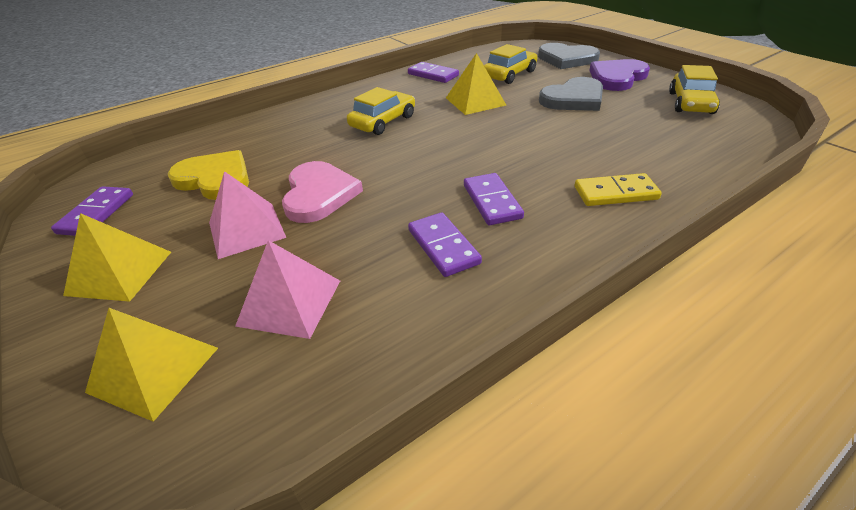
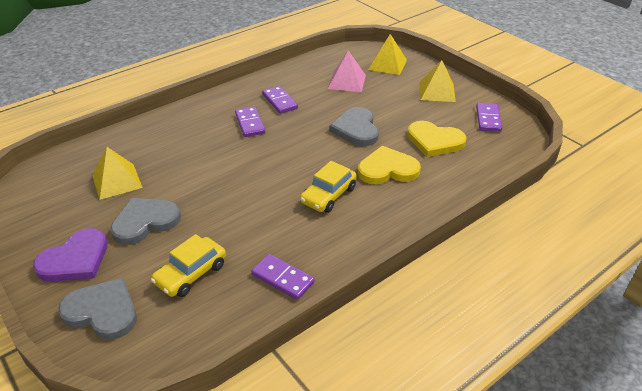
camera: 175 degrees right, 0 degrees up
(247, 229) = (388, 110): pink pyramid -> none
(303, 145) = (387, 169): none -> yellow heart
(319, 194) = (356, 129): pink heart -> grey heart
(475, 101) = (241, 222): yellow pyramid -> yellow pyramid (117, 181)
(615, 193) = (175, 127): yellow domino -> none
(690, 103) = (46, 211): yellow car -> none

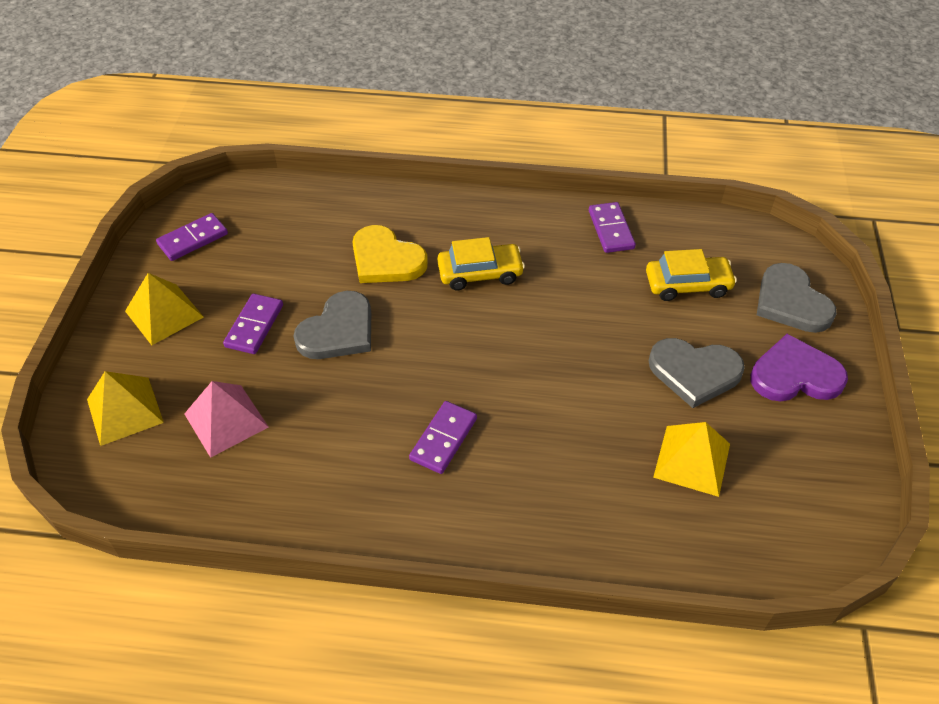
camera: 135 degrees left, 10 degrees up
(280, 101) = (358, 452): purple domino -> purple domino (254, 326)
(434, 141) = (290, 255): yellow heart -> none

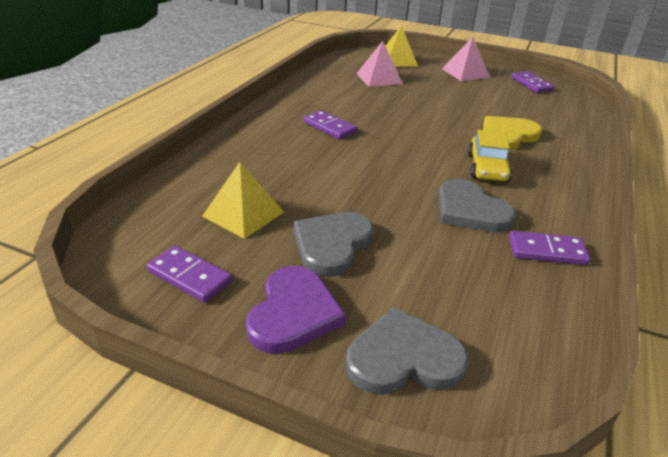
camera: 105 degrees right, 15 degrees down
(164, 314) = (465, 73): yellow pyramid -> pink pyramid
(254, 326) = (449, 91): purple domino -> purple domino (190, 276)
(338, 330) = (437, 112): grey heart -> grey heart (470, 210)
(687, 285) = (452, 279): yellow car -> none

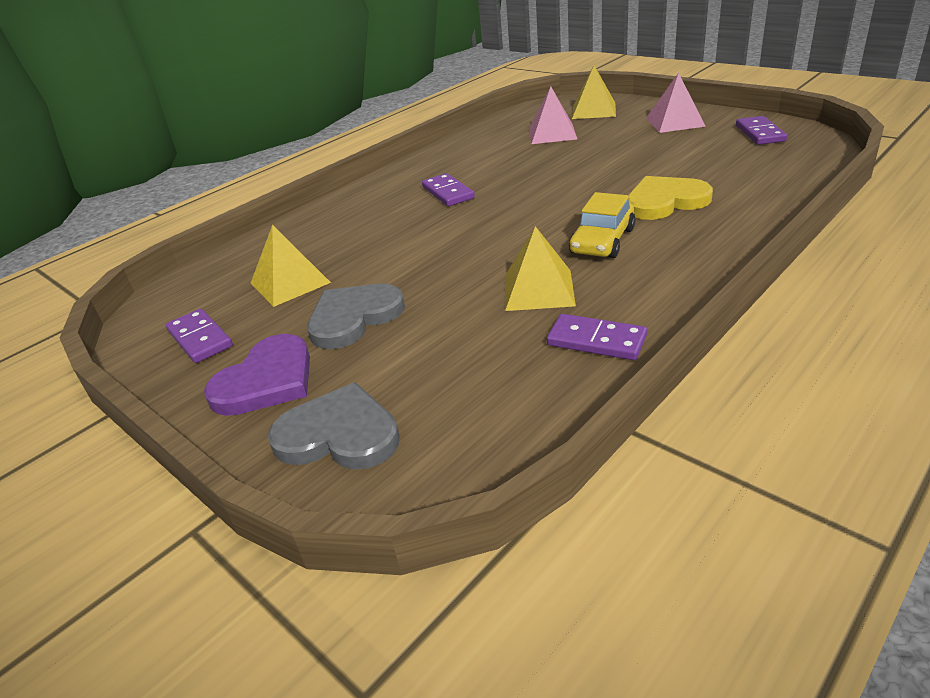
camera: 25 degrees right, 0 degrees up
(470, 210) = (538, 290): grey heart -> yellow pyramid

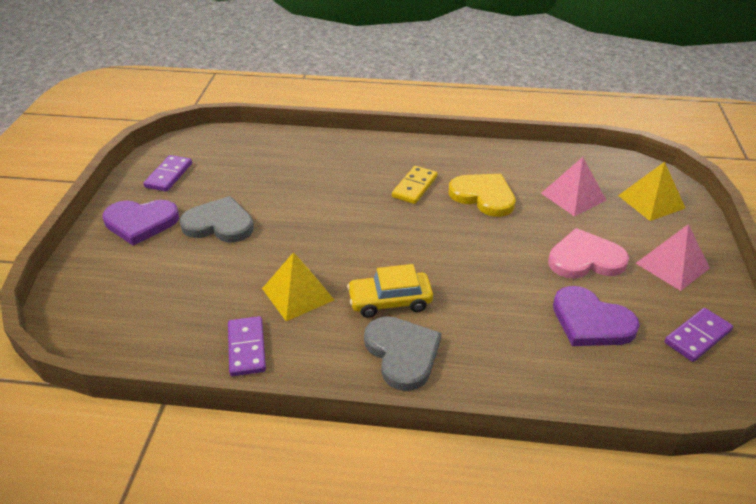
camera: 50 degrees right, 5 degrees up
(290, 282) = (245, 177): yellow pyramid -> none
(338, 434) = (104, 275): grey heart -> grey heart (402, 353)
(448, 193) = (414, 187): purple domino -> yellow domino
(635, 148) = (585, 259): none -> pink heart
(665, 201) = (485, 315): yellow heart -> yellow heart (483, 196)
(711, 163) = (591, 321): none -> purple heart

